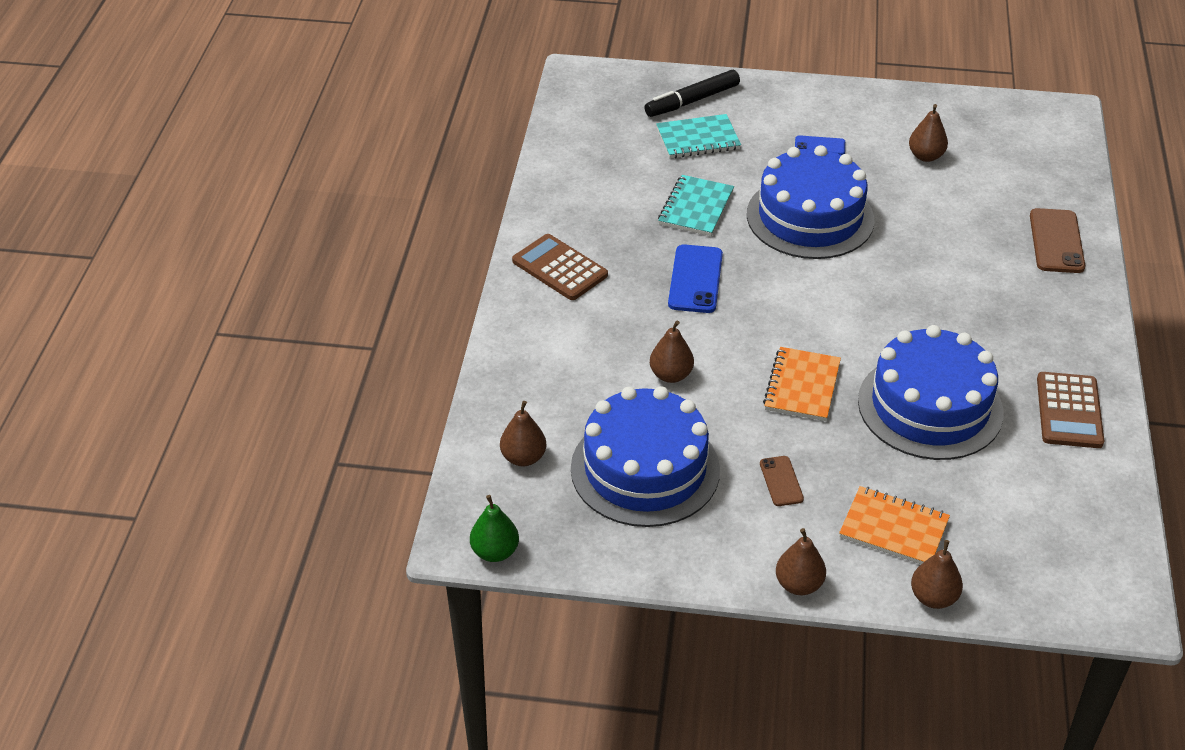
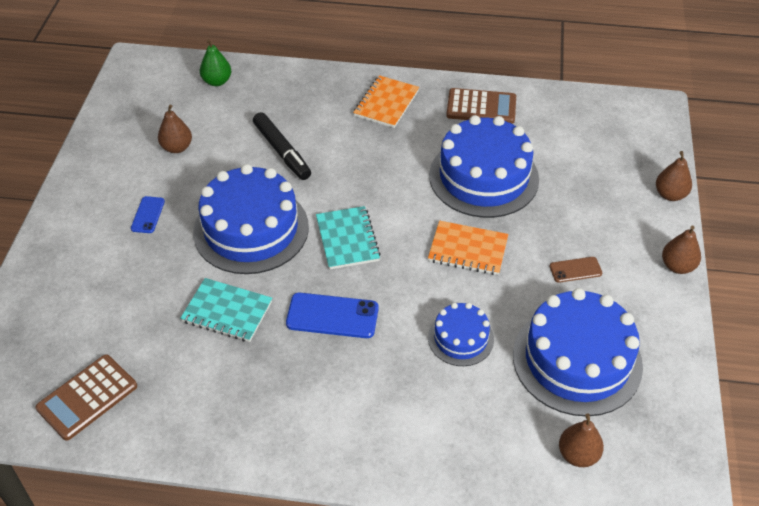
camera: 90 degrees left, 5 degrees up
(495, 552) = (695, 474): green pear -> green pear (217, 81)
(559, 268) = (311, 428): brown calculator -> brown calculator (87, 397)
(671, 375) = (460, 338): brown pear -> blue cake
(692, 101) = (50, 308): black marker -> black marker (282, 151)
(698, 139) = (117, 306): turquoise notebook -> turquoise notebook (347, 239)
(893, 529) = (611, 209): orange notebook -> orange notebook (386, 103)
(1056, 241) = (297, 88): brown phone -> none

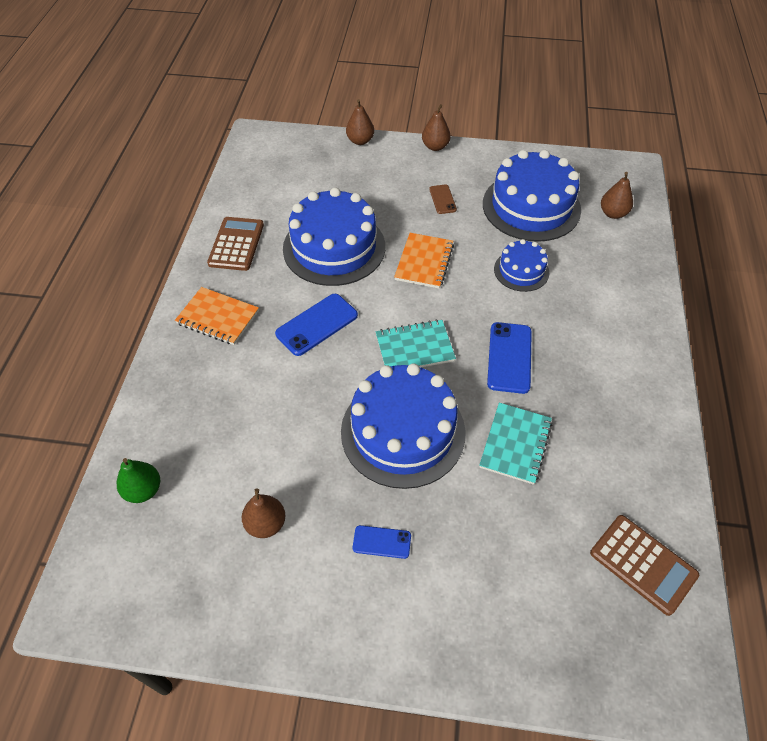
camera: 90 degrees left, 5 degrees up
(282, 151) = (284, 410): black marker -> none
(378, 168) = (317, 325): none -> blue phone

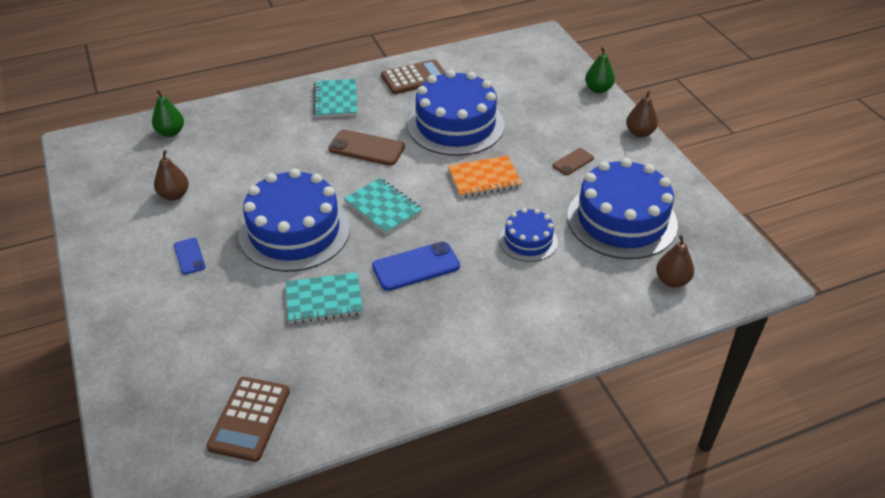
camera: 60 degrees right, 10 degrees down
(218, 318) = (335, 100): orange notebook -> turquoise notebook
(317, 325) = (366, 148): blue phone -> brown phone
(360, 141) = (598, 89): brown pear -> green pear

